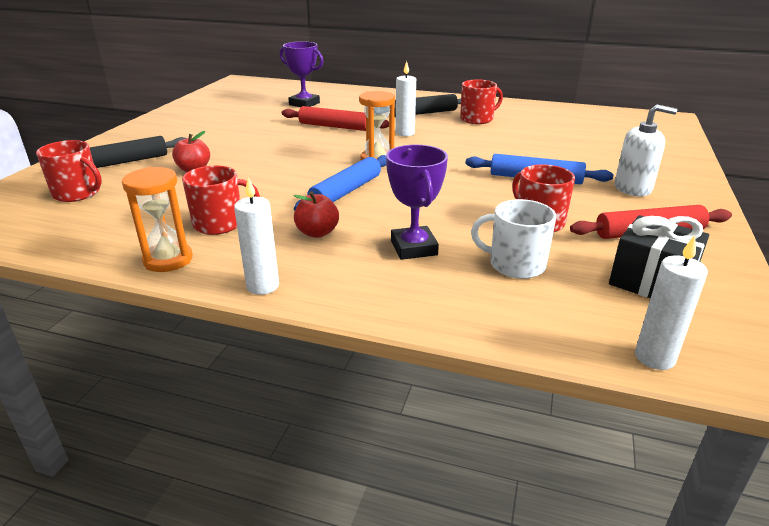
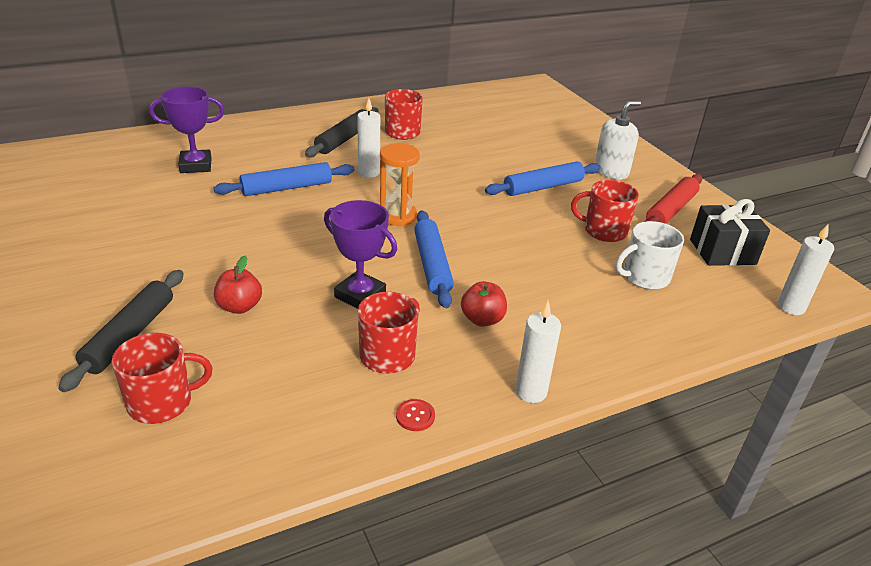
camera: 45 degrees left, 5 degrees up
(168, 260) = (415, 416): orange hourglass -> red button
(334, 126) = (287, 188): red rolling pin -> blue rolling pin
(414, 248) = (568, 296): purple trophy -> purple trophy (360, 295)

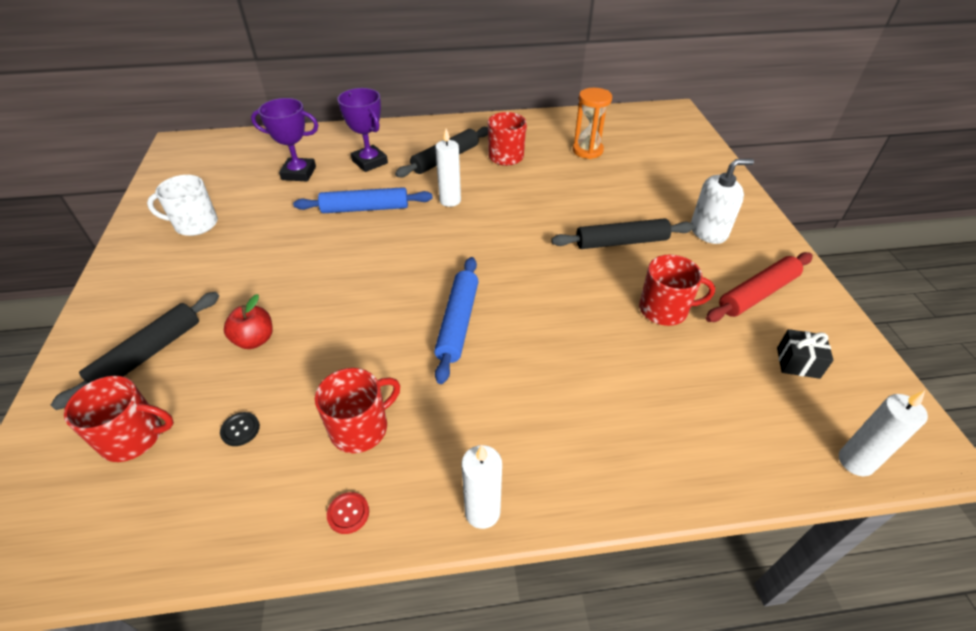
camera: 20 degrees right, 10 degrees up
(271, 377) = (240, 429): none -> black button
(360, 295) = (369, 347): purple trophy -> purple trophy (370, 162)
(398, 216) = (453, 257): orange hourglass -> orange hourglass (587, 151)
(482, 319) = (476, 403): red apple -> none
(543, 187) = (621, 242): blue rolling pin -> black rolling pin
(604, 231) = (664, 309): red mug -> red mug turned 150 degrees clockwise
(644, 277) = (684, 381): white mug -> white mug (195, 224)
(722, 252) = (798, 363): black gift -> black gift, size x0.60

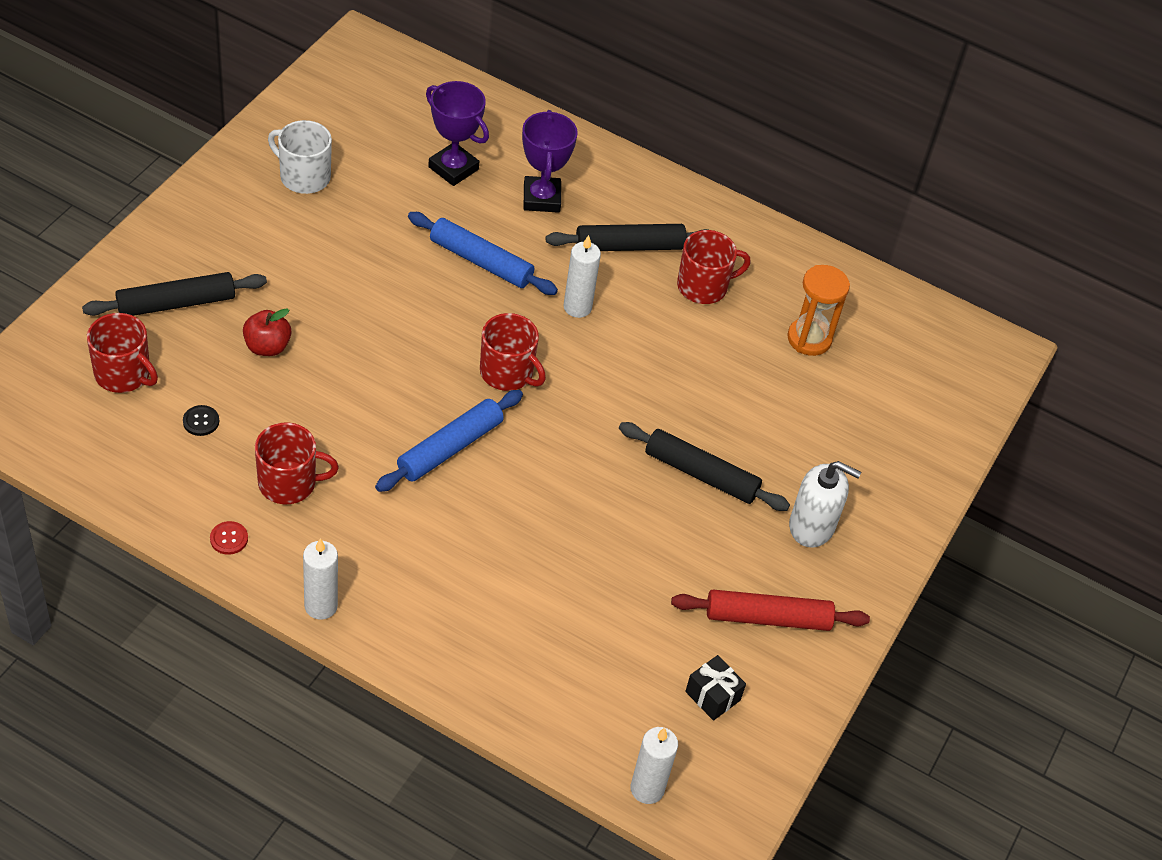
camera: 30 degrees right, 5 degrees up
(664, 309) = (653, 567): red mug -> red mug (507, 373)

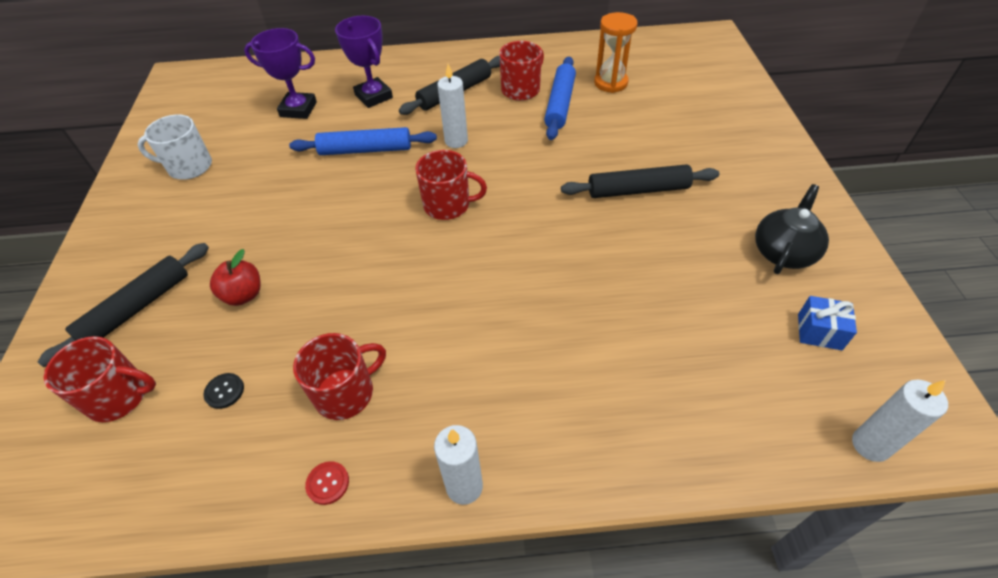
camera: 25 degrees left, 0 degrees up
(450, 448) = (454, 280): blue rolling pin -> blue rolling pin (560, 104)
(712, 696) = (819, 332): black gift -> blue gift
(767, 618) = (783, 252): red rolling pin -> black teapot
(812, 526) = (736, 178): white soap dispenser -> none

